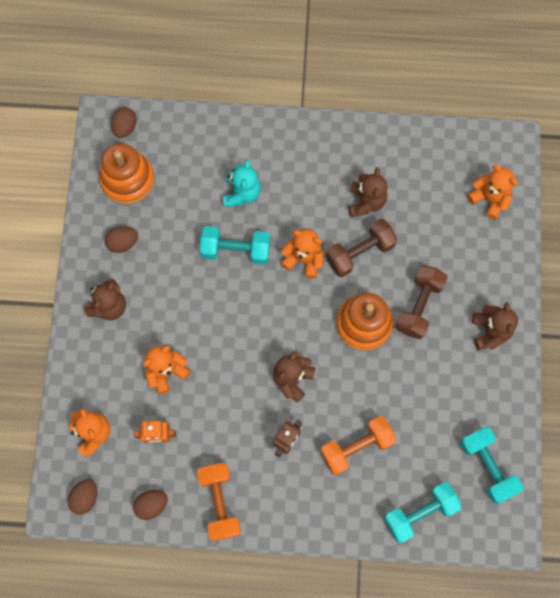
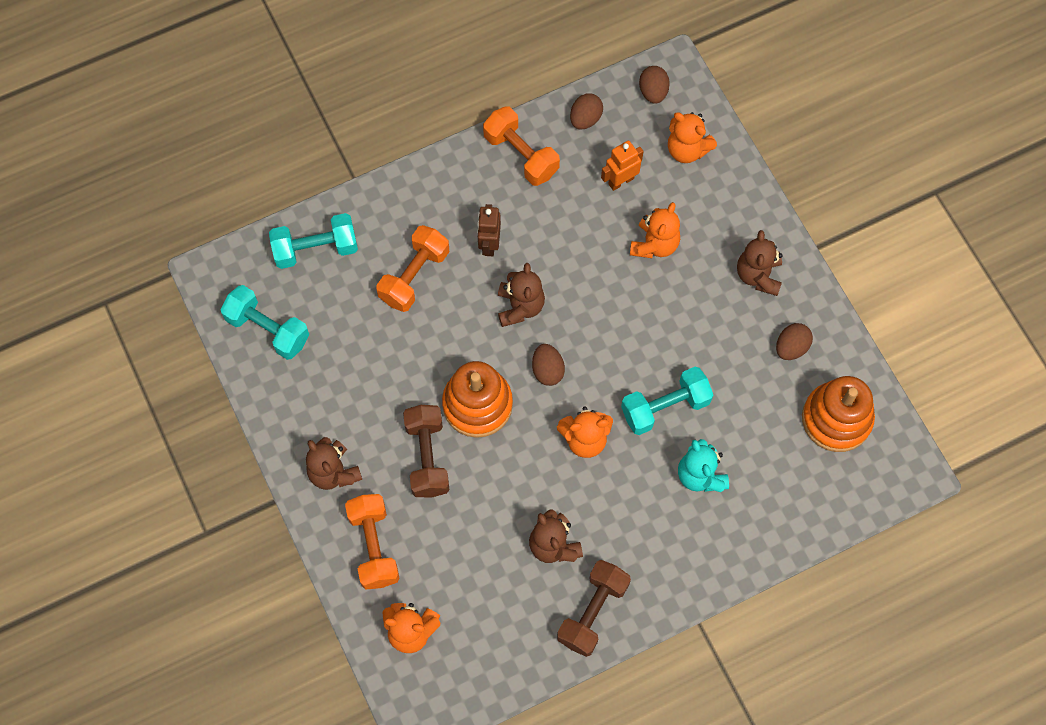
camera: 150 degrees right, 5 degrees down
(125, 127) = (883, 477): brown egg -> brown egg (547, 370)
(360, 252) = (526, 481): brown dumbbell -> brown dumbbell (592, 612)
(420, 513) = (316, 249): turquoise dumbbell -> turquoise dumbbell turned 45 degrees clockwise
(487, 265) = (374, 546): none -> orange dumbbell

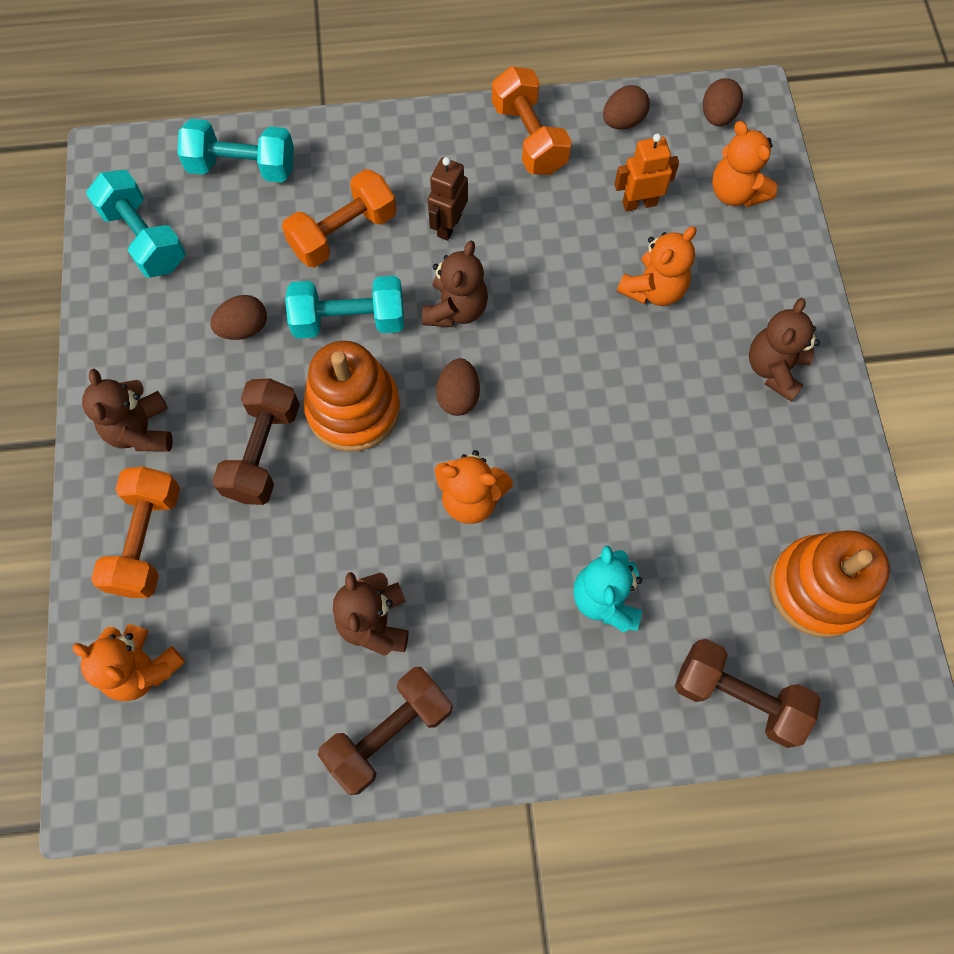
camera: 20 degrees right, 0 degrees up
(665, 407) = (591, 493): turquoise dumbbell -> turquoise dumbbell (349, 320)
(791, 347) = (787, 473): brown egg -> brown egg (244, 328)
(808, 508) = (738, 697): none -> brown dumbbell

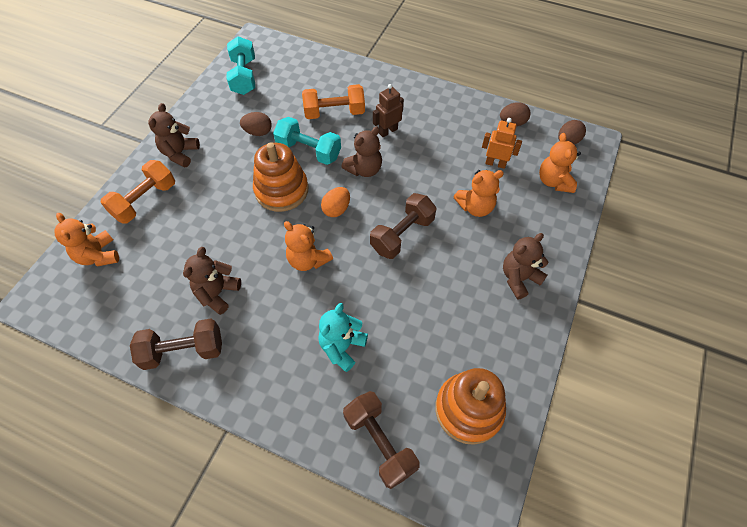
camera: 30 degrees right, 10 degrees down
(242, 167) = (309, 66): turquoise dumbbell -> none
(263, 452) = (226, 189): brown dumbbell -> brown dumbbell (402, 235)
(458, 396) = (336, 209): brown egg -> orange egg
(529, 138) = (457, 110): orange dumbbell -> none

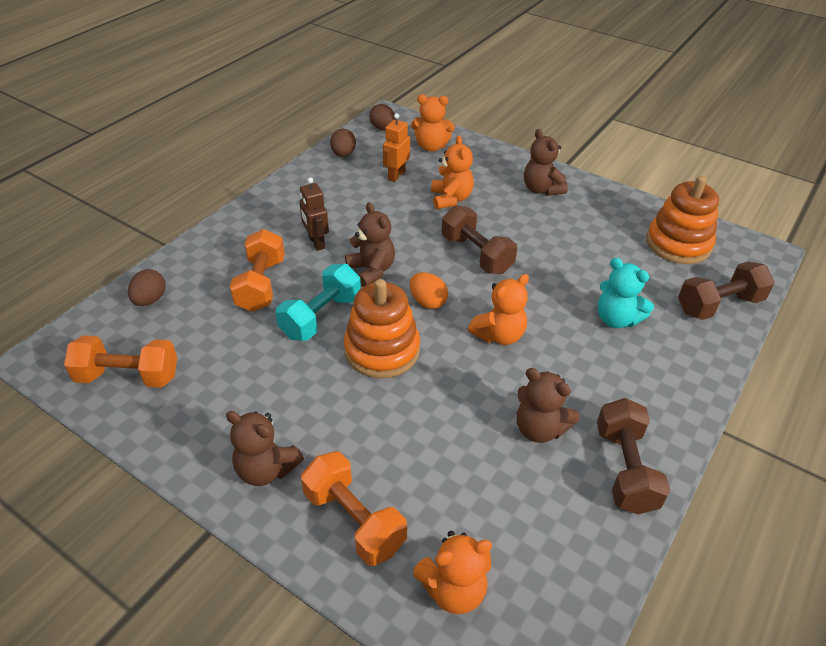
camera: 80 degrees left, 15 degrees down
(244, 76) = (128, 376): turquoise dumbbell -> orange dumbbell
(258, 132) = (262, 367): brown egg -> brown egg (150, 300)

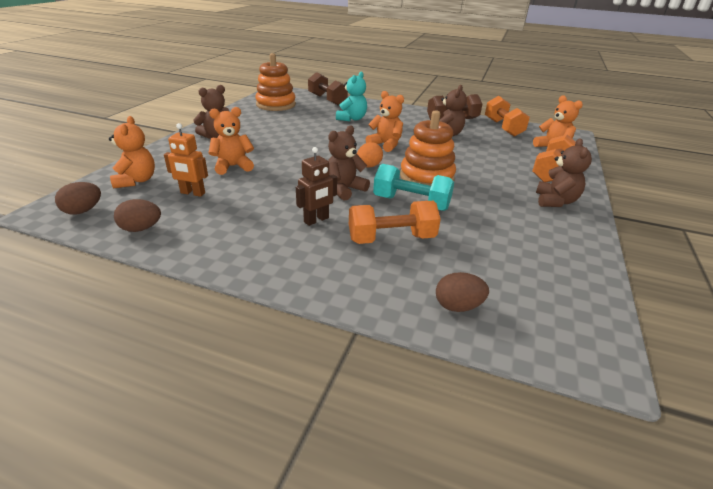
camera: 105 degrees left, 10 degrees down
(128, 376) = (556, 285): orange dumbbell -> orange dumbbell (503, 128)
(476, 254) = (307, 154): brown dumbbell -> none

